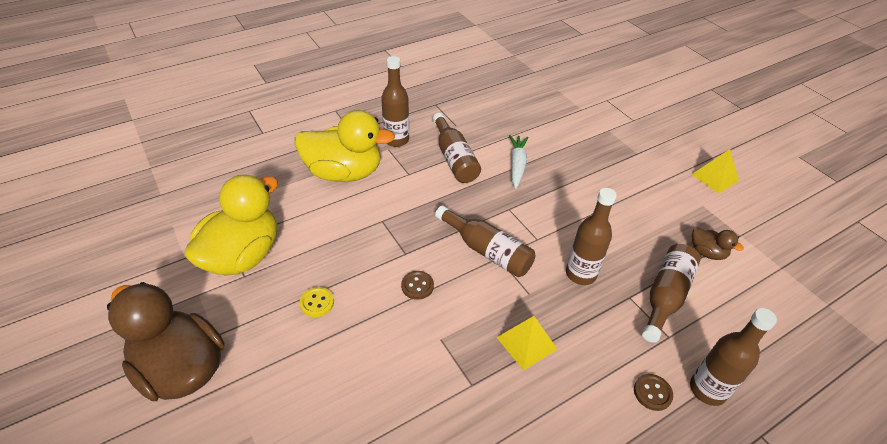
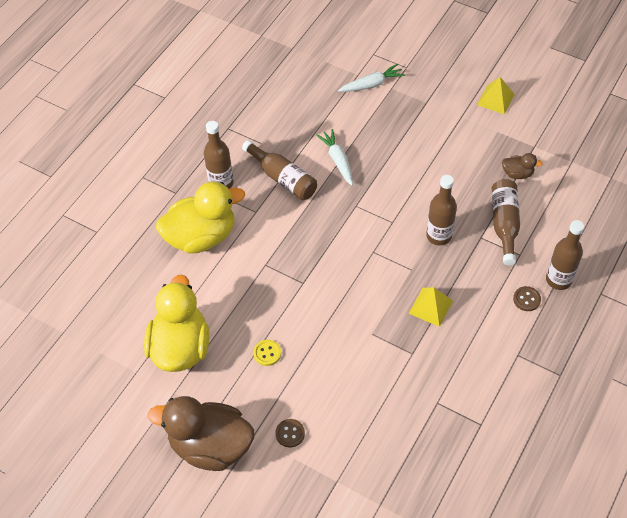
camera: 25 degrees left, 10 degrees up
(417, 286) = (330, 304): brown button -> brown button (290, 433)
(487, 251) = (361, 250): brown bottle -> none
(591, 120) = (372, 84): none -> white carrot

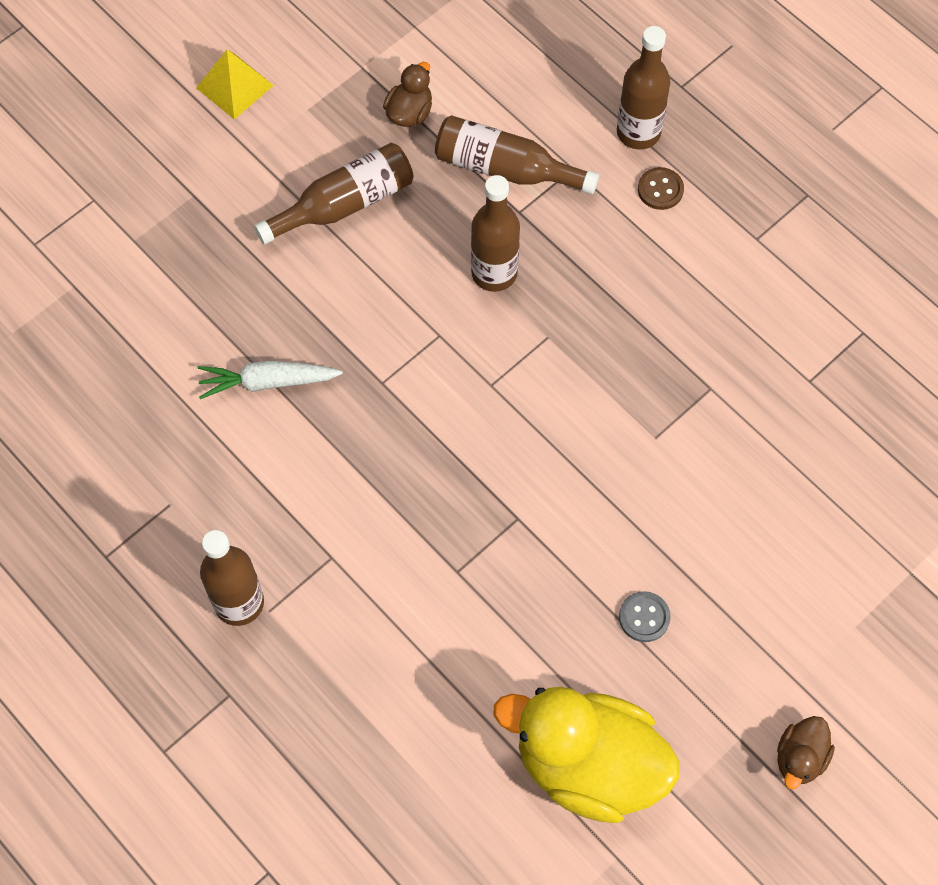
camera: 75 degrees left, 10 degrees up
(201, 237) = (354, 670): yellow duck -> none
(211, 446) = (800, 758): brown duck -> brown duck, size x0.44
(267, 353) = (644, 617): yellow button -> grey button
(283, 178) = (271, 488): brown bottle -> brown bottle (344, 204)
(290, 433) = (808, 621): brown button -> none
(372, 84) = (109, 269): white carrot -> none
(431, 307) = (631, 332): yellow pyramid -> none

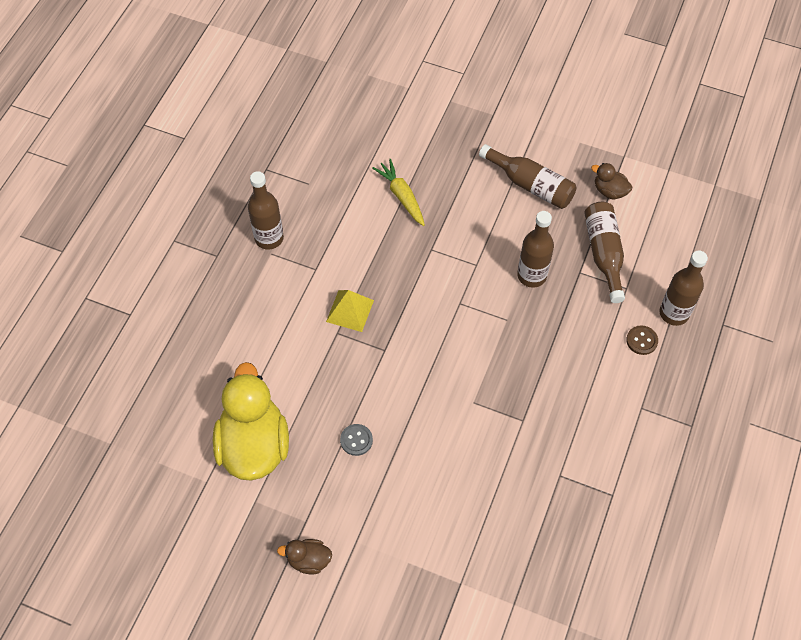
camera: 65 degrees right, 5 degrees down
(234, 86) = (572, 103): yellow pyramid -> yellow pyramid (350, 310)
(267, 382) = (401, 196): white carrot -> yellow carrot
(409, 112) = (609, 191): brown duck -> brown duck turned 150 degrees counterclockwise

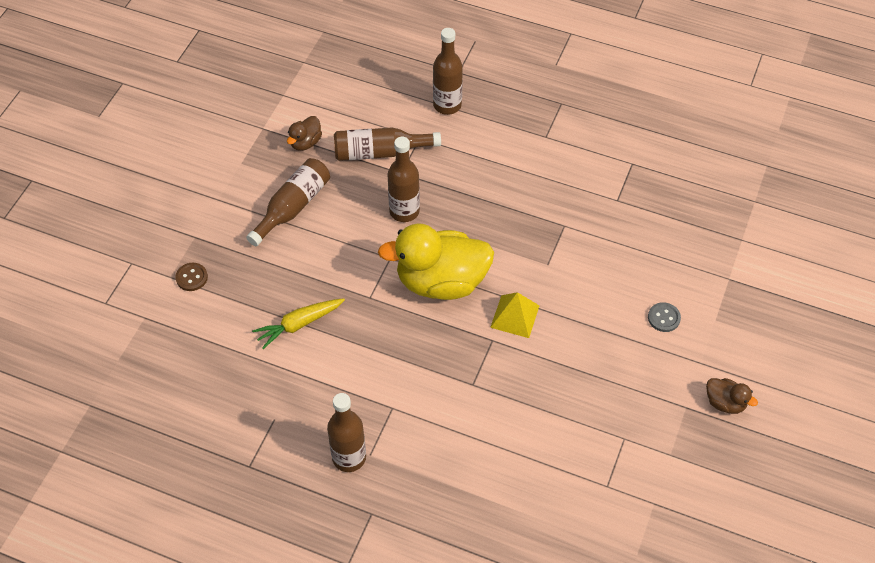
camera: 90 degrees left, 5 degrees down
(254, 445) = (609, 459): yellow duck -> yellow duck (441, 282)
(309, 560) = (725, 403): brown duck -> brown duck turned 60 degrees counterclockwise
(350, 310) = (445, 372): yellow pyramid -> yellow pyramid (515, 316)
(356, 440) = (595, 364): grey button -> grey button (664, 318)
(641, 341) = (476, 131): brown button -> brown button (191, 277)

